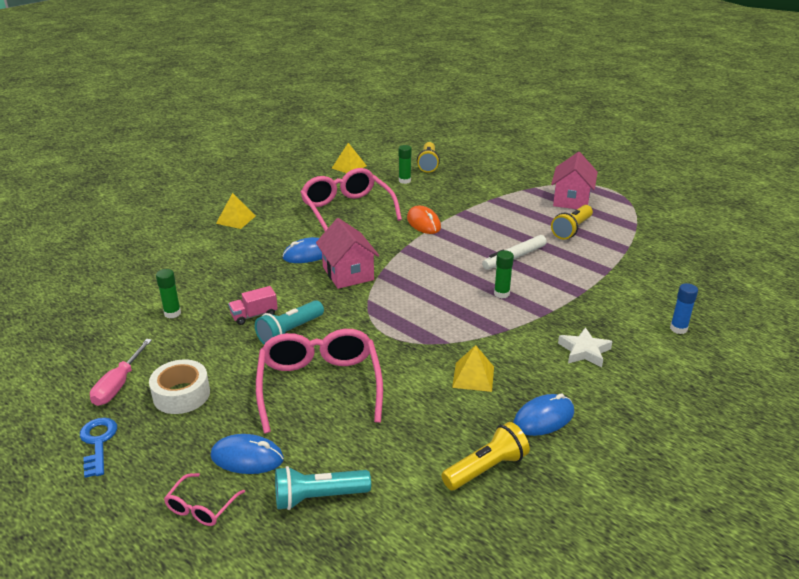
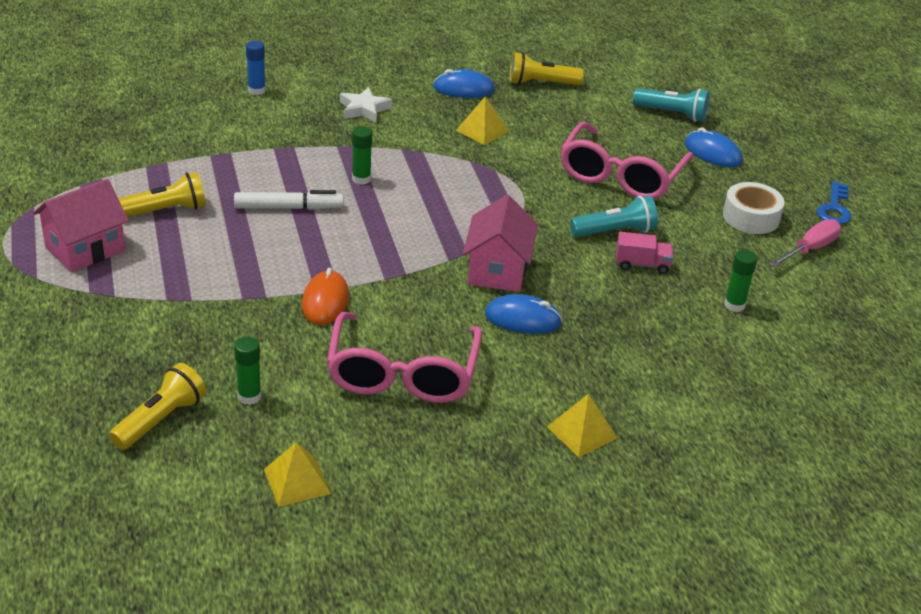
camera: 150 degrees left, 5 degrees up
(201, 507) = (760, 139): pink glasses -> none

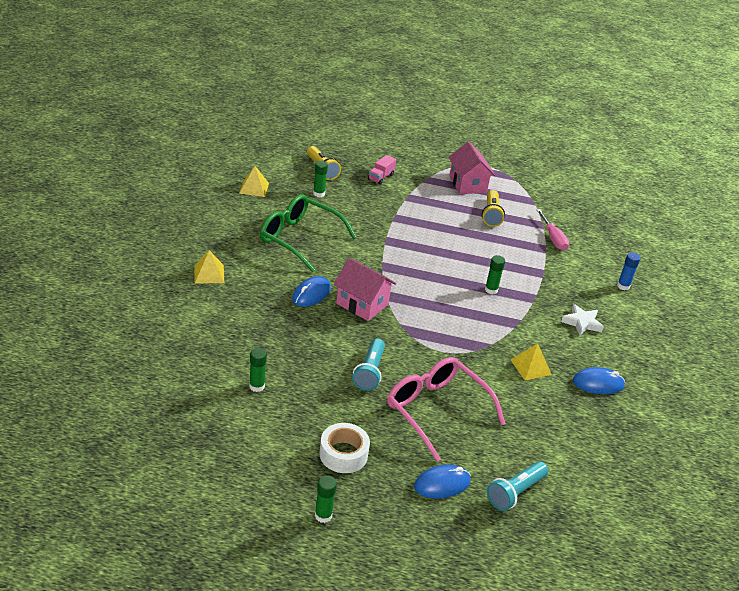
camera: 115 degrees right, 0 degrees up
(288, 208) = (472, 253): white marker -> none
(325, 301) = (375, 236): orange mouse -> none
(402, 374) = (299, 238): pink glasses -> green glasses
(463, 89) = (598, 383): blue mouse -> blue mouse turned 60 degrees clockwise
(541, 83) = (595, 432): yellow flashlight -> none
(642, 264) = (327, 366): pink truck -> pink truck (381, 177)
(810, 249) = (284, 464): pink screwdriver -> pink screwdriver (553, 238)
(834, 208) = (323, 515): blue key -> green glue stick

